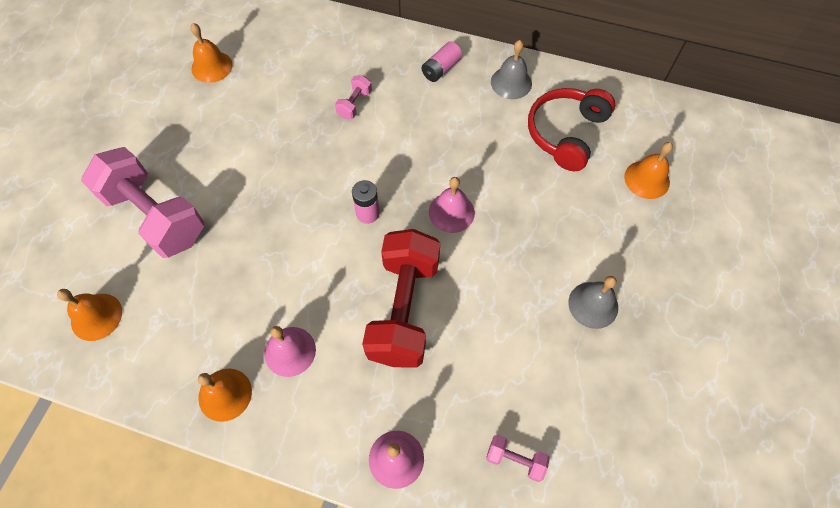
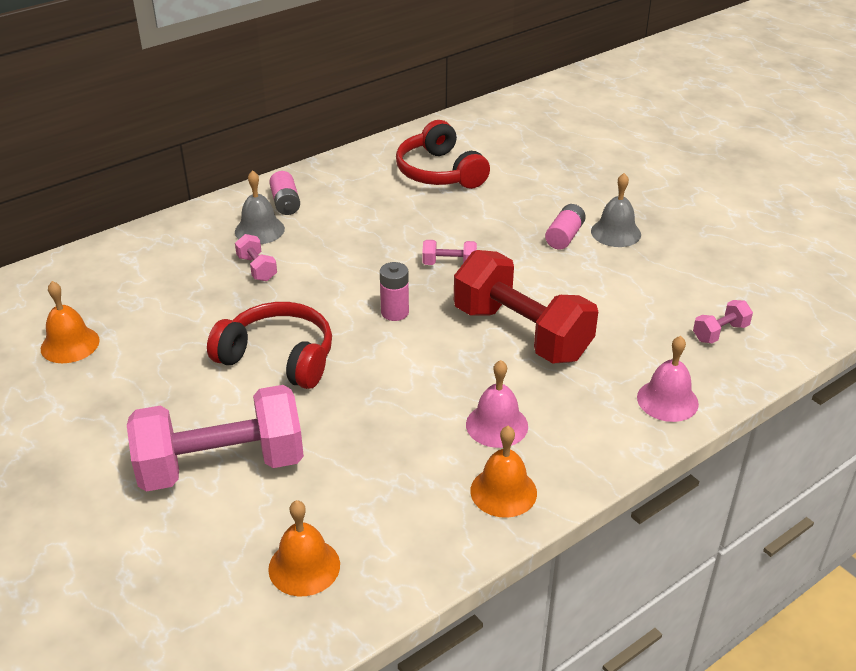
camera: 55 degrees left, 25 degrees down
(272, 178) = (279, 357): none -> red headphones
(451, 212) = (449, 264): pink bell -> pink dumbbell
(511, 82) = (351, 174): grey bell -> grey bell (259, 230)
(554, 269) = (564, 236): none -> pink battery
(647, 179) = (528, 157): orange bell -> none

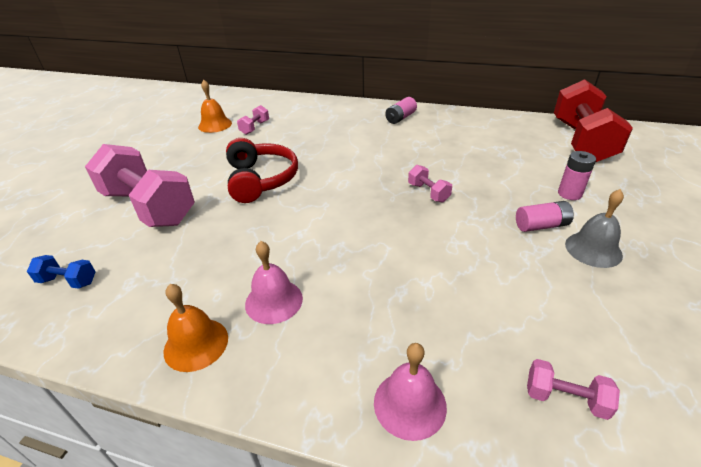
camera: 55 degrees right, 0 degrees up
(257, 268) = (332, 137): pink dumbbell -> pink dumbbell (255, 128)
(259, 230) = (366, 123): grey bell -> none
(304, 566) = (68, 281): orange bell -> blue dumbbell
(395, 312) = (349, 197): pink battery -> pink battery (569, 194)
(439, 172) = (516, 144): red headphones -> none
(521, 333) = (395, 261): red dumbbell -> red dumbbell (581, 141)

